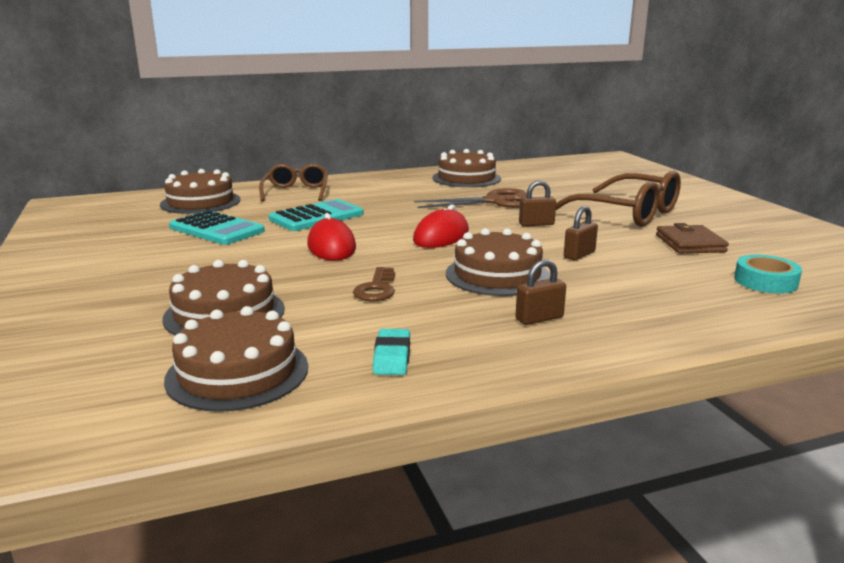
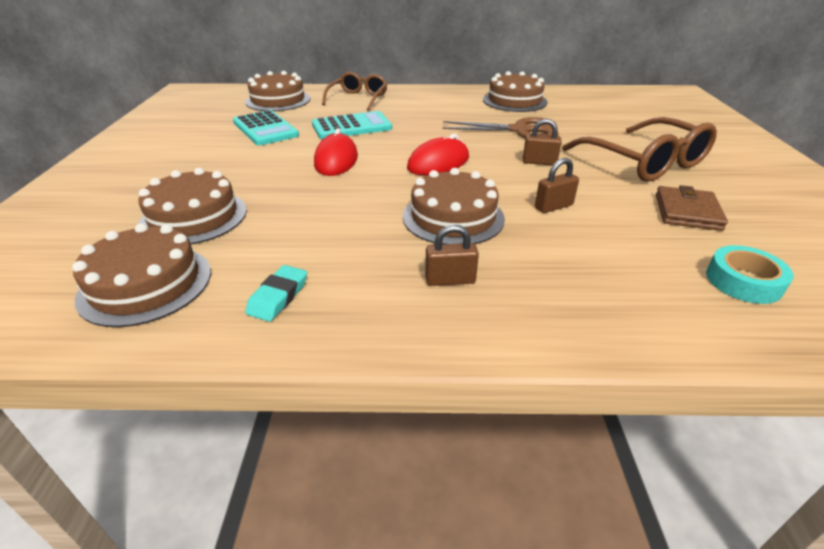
camera: 20 degrees right, 15 degrees up
(376, 288) = (333, 213): brown key -> none

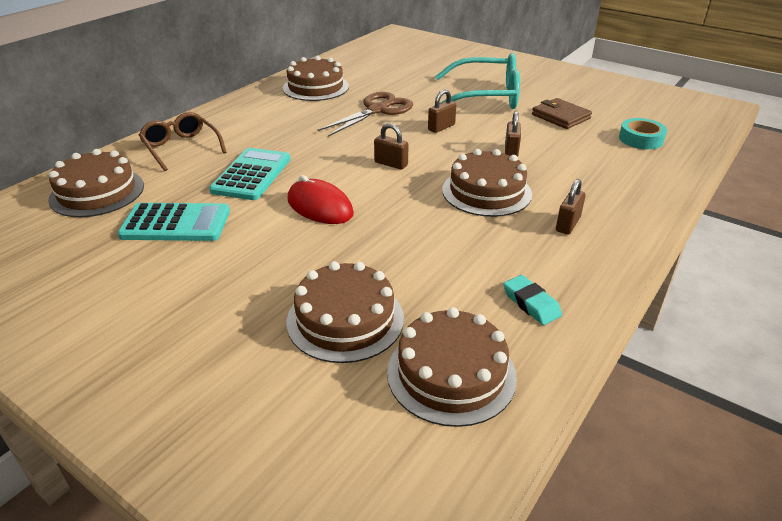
camera: 55 degrees left, 0 degrees up
(438, 163) = (391, 164): red mouse -> brown padlock
(644, 162) = (486, 96): brown glasses -> turquoise glasses

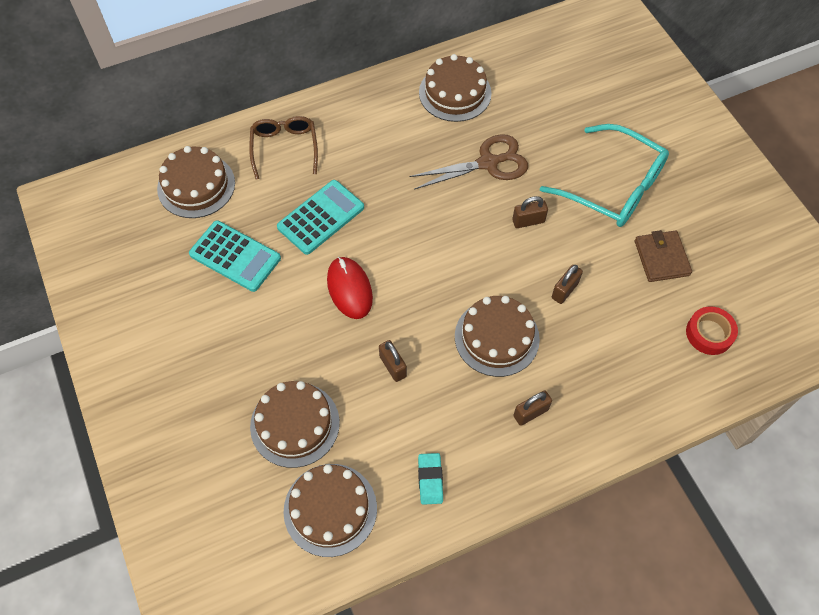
camera: 30 degrees right, 25 degrees up
(391, 164) = (443, 257): brown padlock -> brown padlock (393, 366)
(641, 139) = (709, 333): turquoise tape -> red tape

